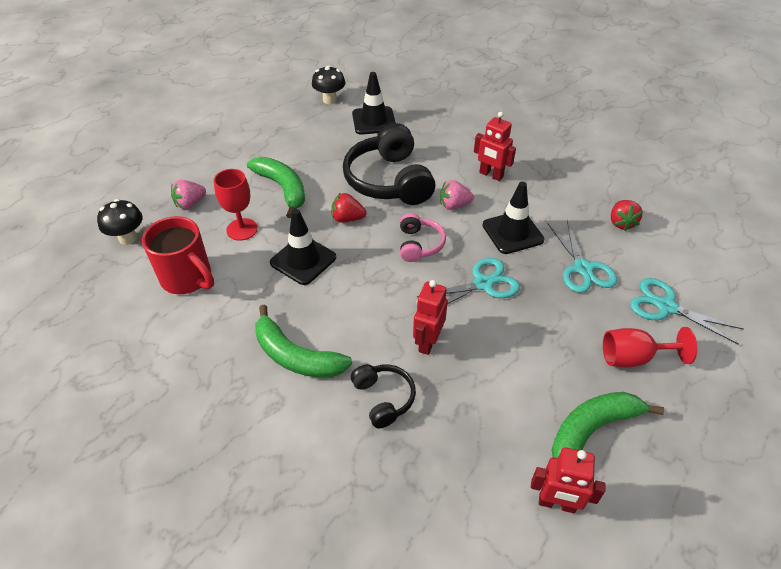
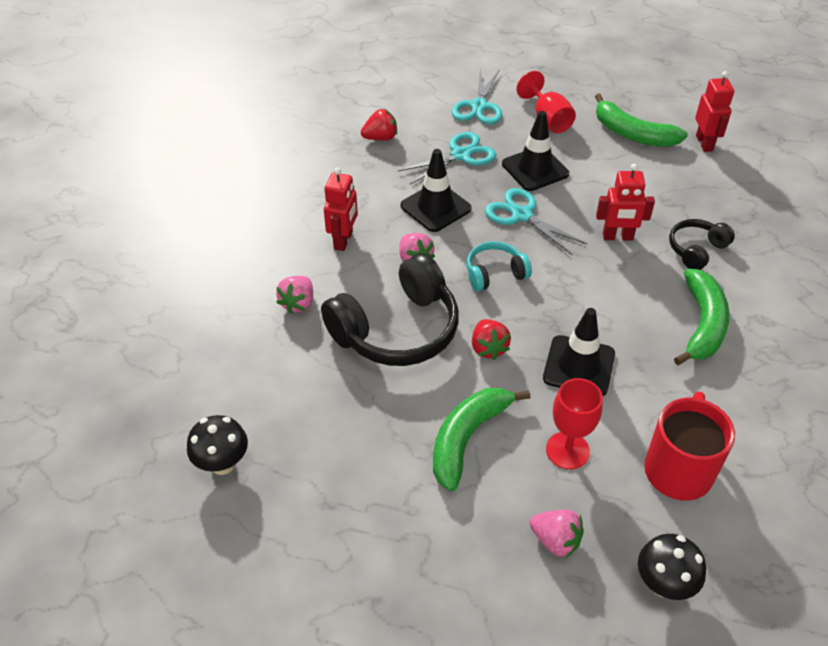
camera: 110 degrees left, 0 degrees up
(374, 121) = (266, 386): black traffic cone -> black traffic cone (535, 169)
(419, 244) = (495, 274): pink headphones -> turquoise headphones
(436, 143) = (298, 303): none -> pink strawberry

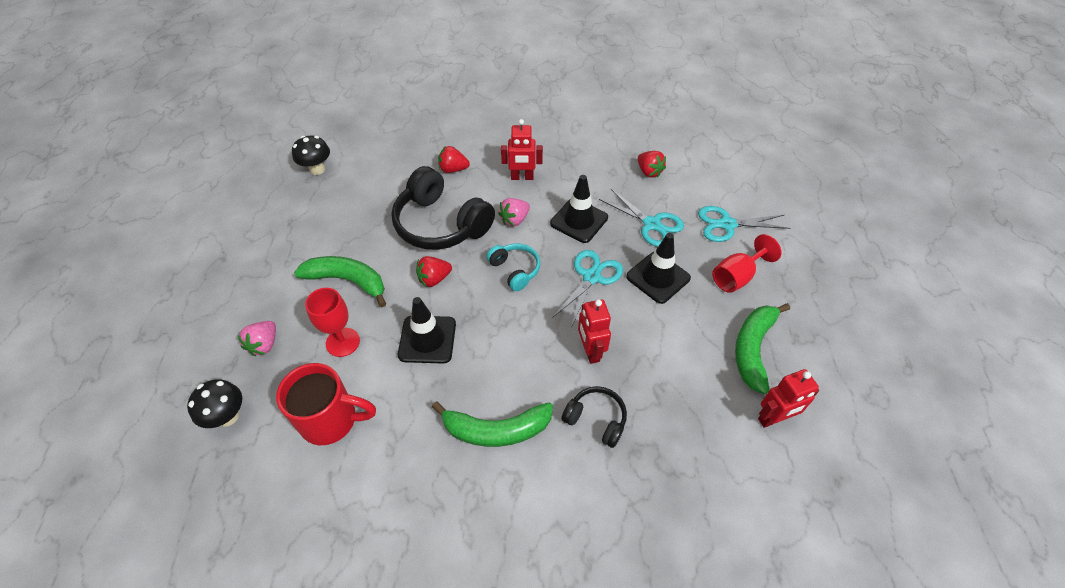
camera: 75 degrees right, 5 degrees up
(298, 303) = (453, 169): pink strawberry -> red strawberry

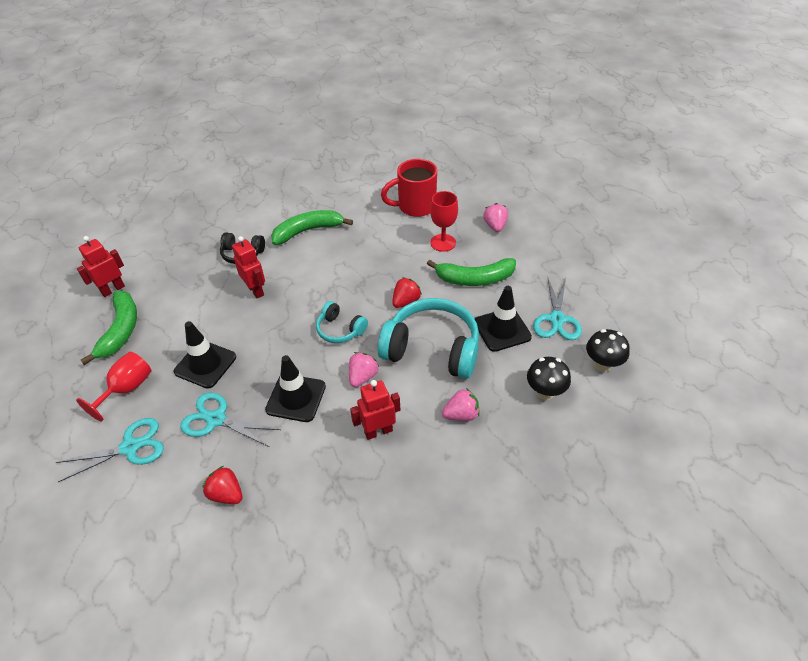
camera: 160 degrees right, 5 degrees down
(228, 416) = (479, 191): black mushroom -> black mushroom (545, 392)
(427, 339) = (383, 261): black traffic cone -> black traffic cone (502, 330)
(441, 224) = (432, 349): black headphones -> turquoise headphones
(453, 169) = (461, 415): red strawberry -> pink strawberry
(591, 277) = (268, 345): turquoise scissors -> turquoise scissors (557, 319)

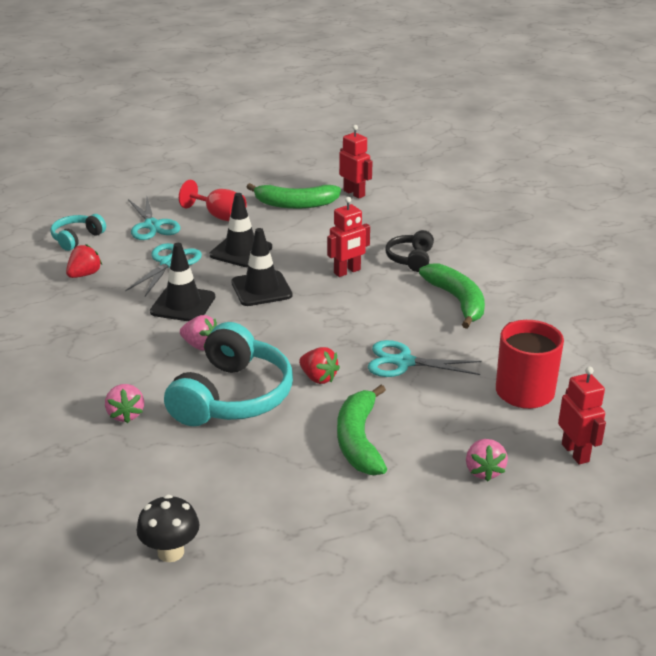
camera: 90 degrees right, 15 degrees down
(340, 329) = (276, 329): turquoise headphones -> turquoise headphones (77, 238)
(378, 431) = (123, 356): red robot -> red robot (575, 453)
(443, 243) = (439, 414): red goblet -> none
(495, 226) = (484, 471): pink strawberry -> pink strawberry turned 90 degrees clockwise
(502, 330) = (255, 459): black traffic cone -> black traffic cone (261, 289)
(545, 392) = (138, 487): black mushroom -> none
(557, 319) = (267, 516): turquoise scissors -> turquoise scissors (404, 362)

